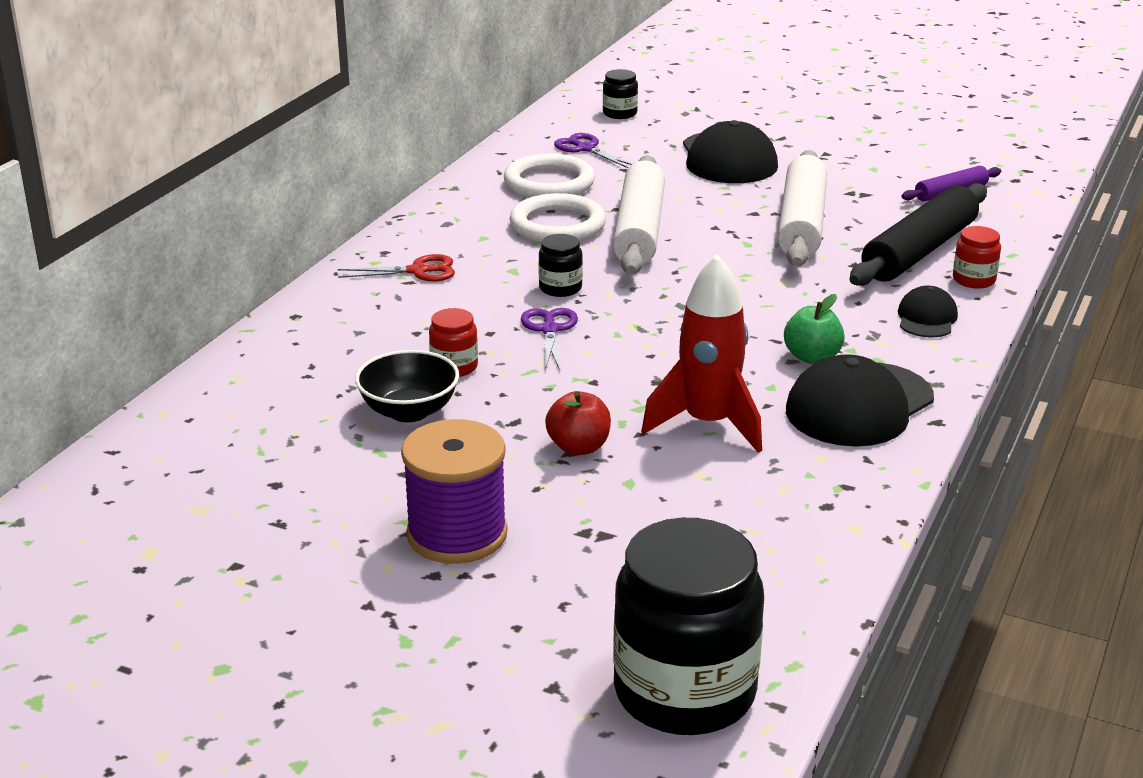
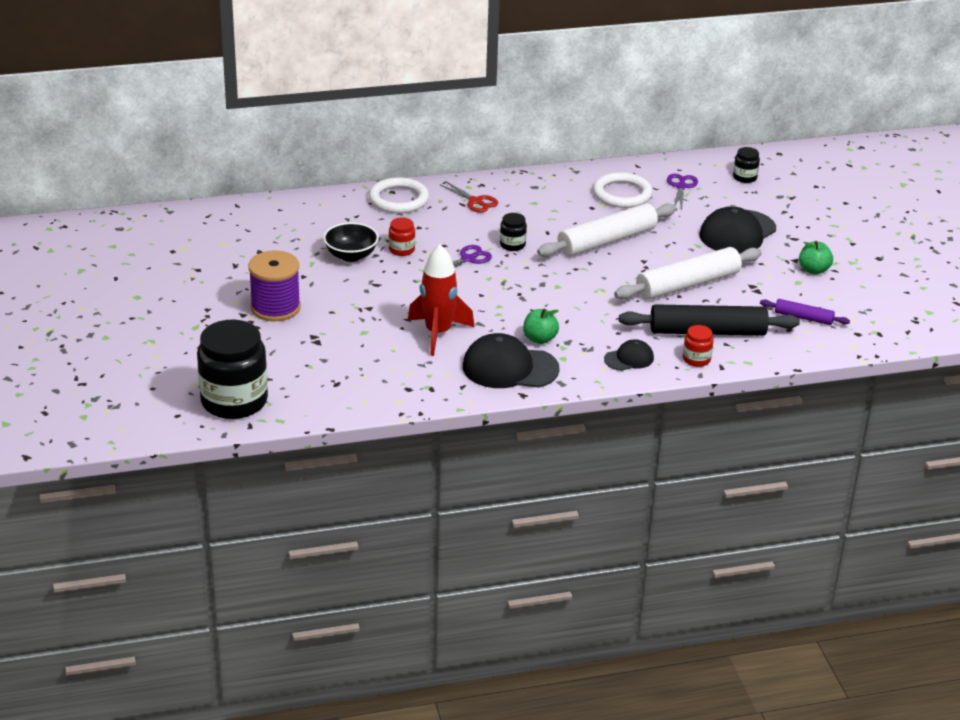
camera: 50 degrees right, 5 degrees up
(557, 225) = (577, 216): white ring -> white ring (398, 199)
(578, 447) = (376, 308): red apple -> none
(859, 152) = (813, 270): none -> green apple

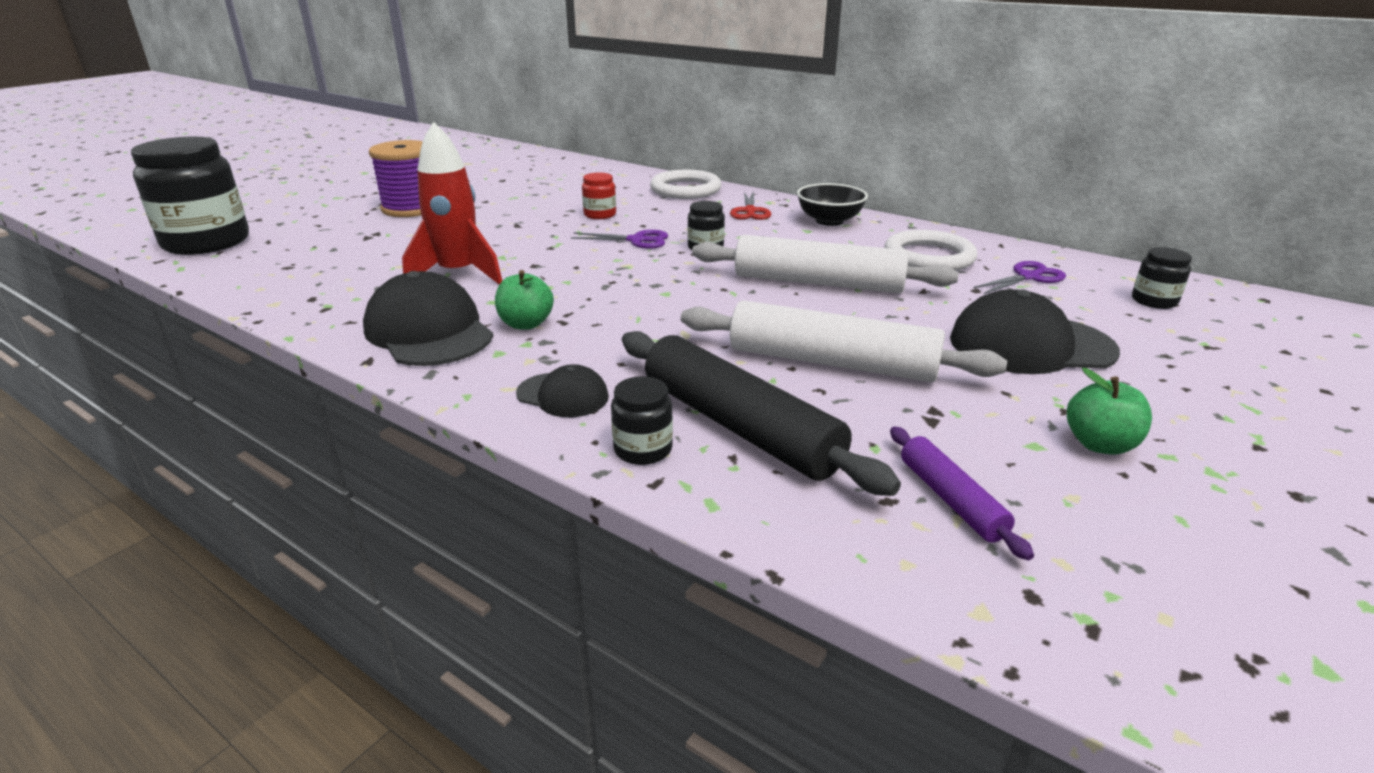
camera: 50 degrees right, 5 degrees down
(351, 256) = (552, 204): black bowl -> black bowl (829, 221)
(696, 359) = (643, 449): red jar -> black jar

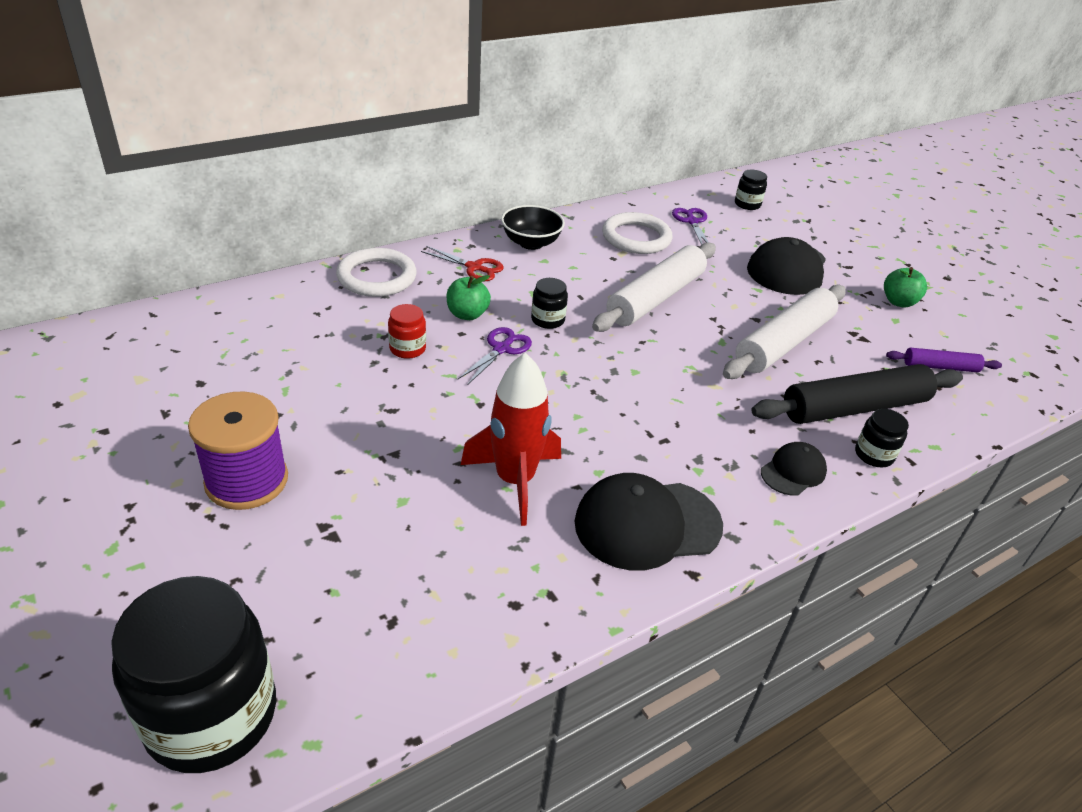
camera: 70 degrees left, 10 degrees up
(526, 324) = (659, 461): green apple -> green apple (467, 314)

